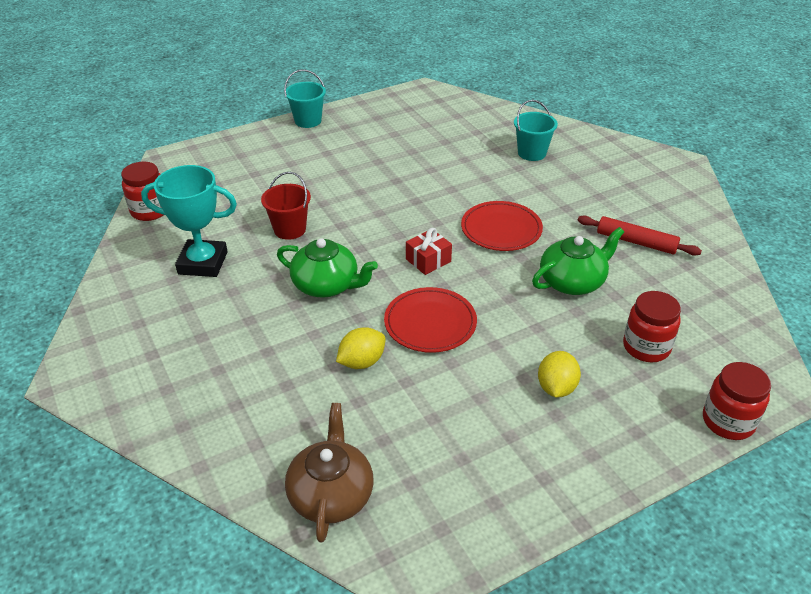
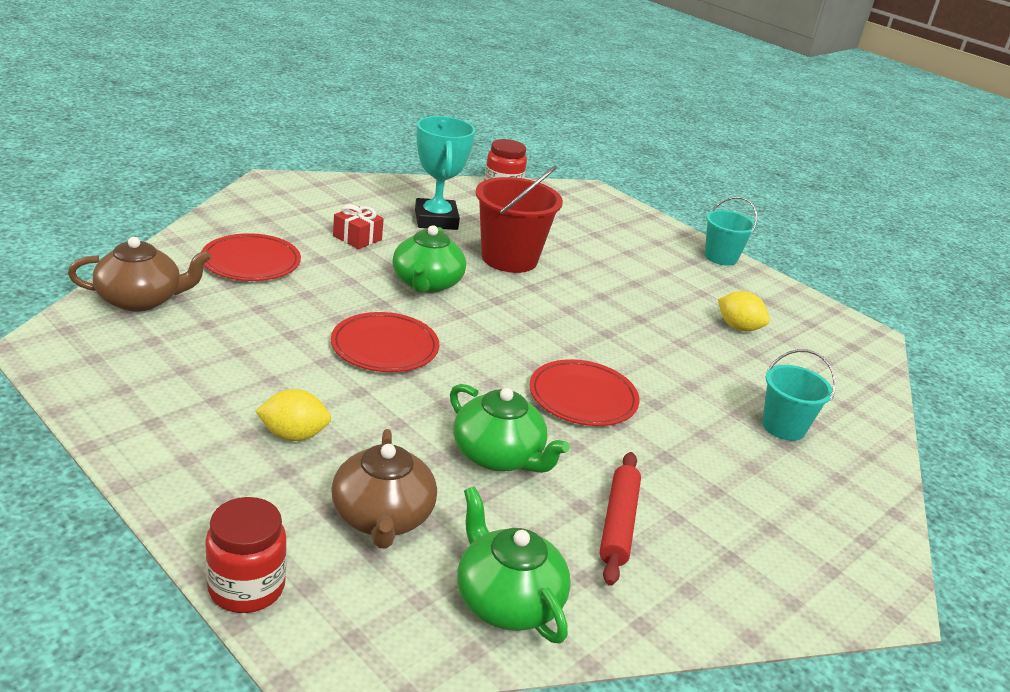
camera: 70 degrees right, 10 degrees down
(264, 404) = (251, 262): none -> red plate
(290, 229) = (509, 259): red bucket -> red bucket, size x1.60
(362, 362) = (314, 308): yellow lemon -> yellow lemon (738, 327)
(428, 260) = (494, 344): red gift -> red gift (357, 238)
(646, 347) = (382, 517): red jar -> brown teapot
(713, 301) = (507, 600): none -> green teapot

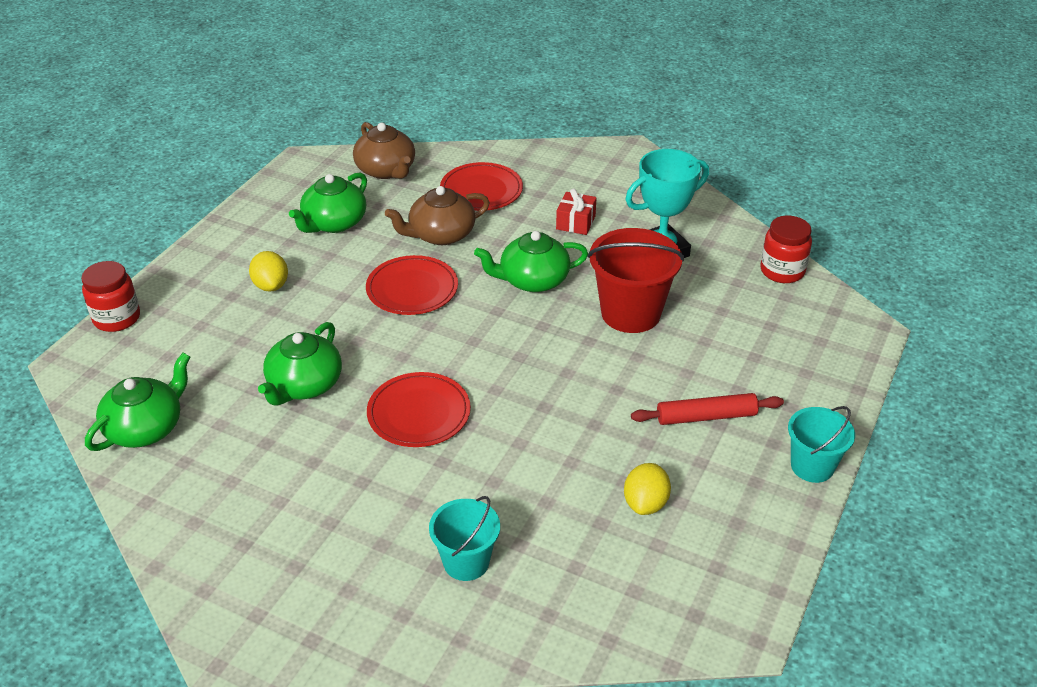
camera: 75 degrees right, 10 degrees up
(209, 360) = (334, 223): none -> green teapot
(382, 517) = (204, 350): brown teapot -> brown teapot (441, 234)
(618, 524) = (254, 468): red rolling pin -> red rolling pin (706, 416)

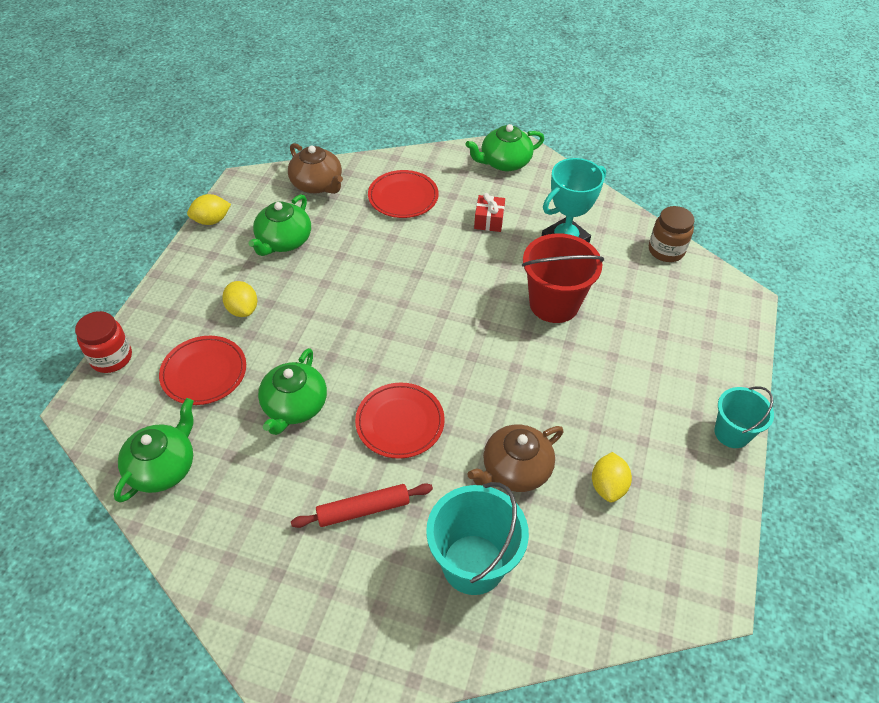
camera: 10 degrees left, 10 degrees up
(259, 196) = (211, 220): none -> yellow lemon
(412, 289) = (366, 300): red plate -> red plate (204, 372)
(441, 234) = (378, 243): brown teapot -> brown teapot (515, 469)
(466, 562) = (473, 564): turquoise bucket -> turquoise bucket, size x1.60
(533, 280) = (466, 280): green teapot -> green teapot (504, 162)
(706, 416) = (637, 396): red rolling pin -> red rolling pin (363, 510)
(782, 271) = (666, 250): red jar -> brown jar

